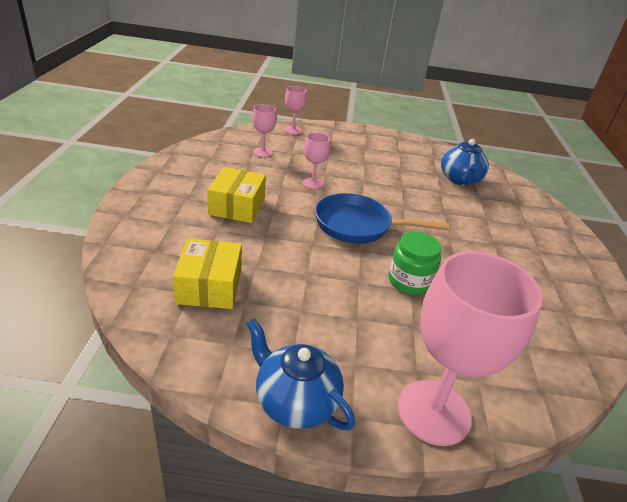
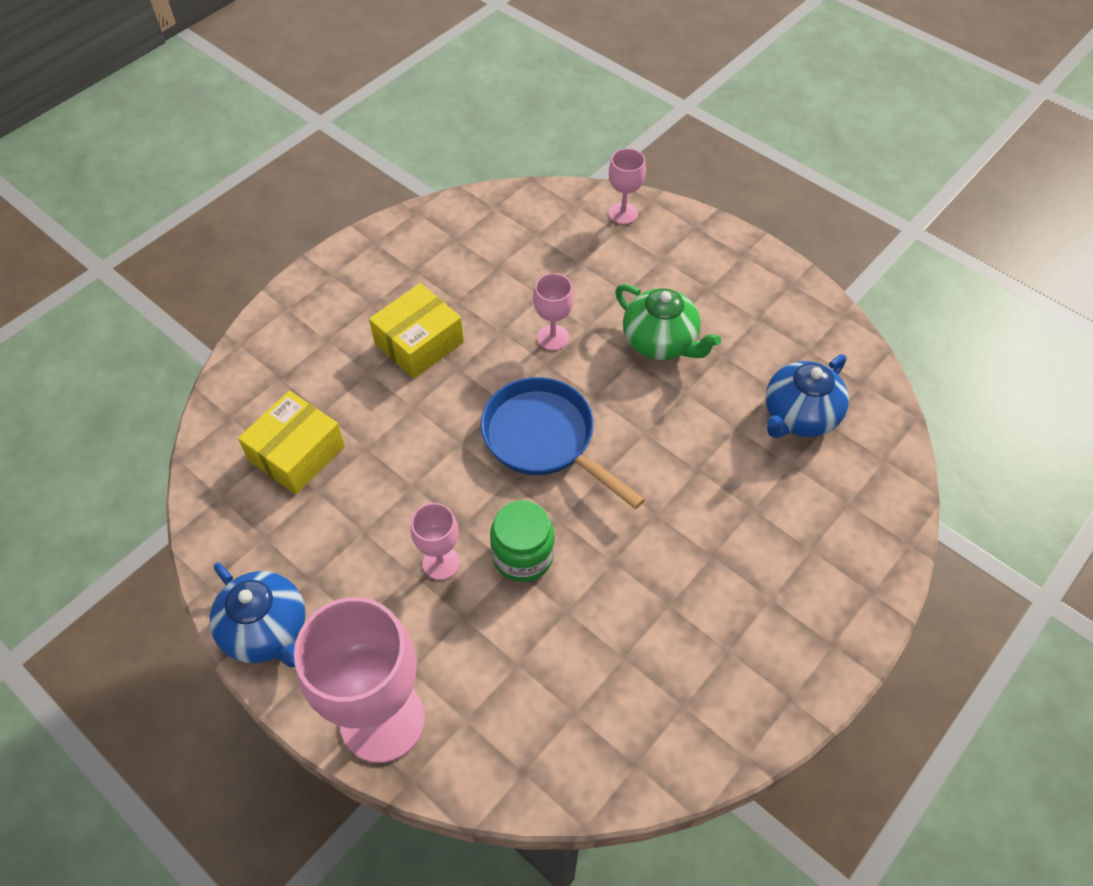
camera: 40 degrees right, 20 degrees up
(262, 152) = (535, 250): pink goblet -> pink goblet (441, 563)
(295, 401) = (267, 630): blue teapot -> blue teapot turned 150 degrees clockwise
(368, 171) = (661, 342): none -> green teapot

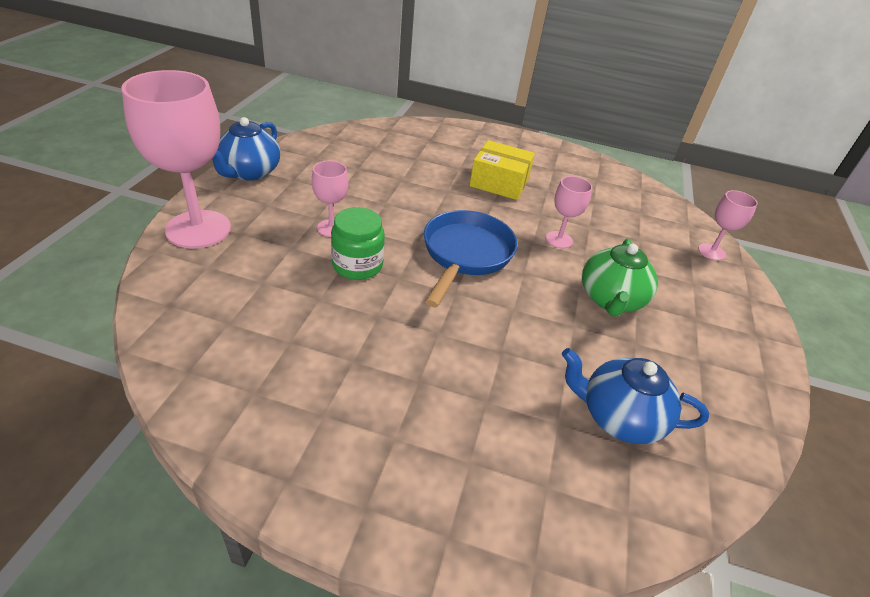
camera: 60 degrees right, 15 degrees down
(297, 453) = (380, 156): yellow box -> none

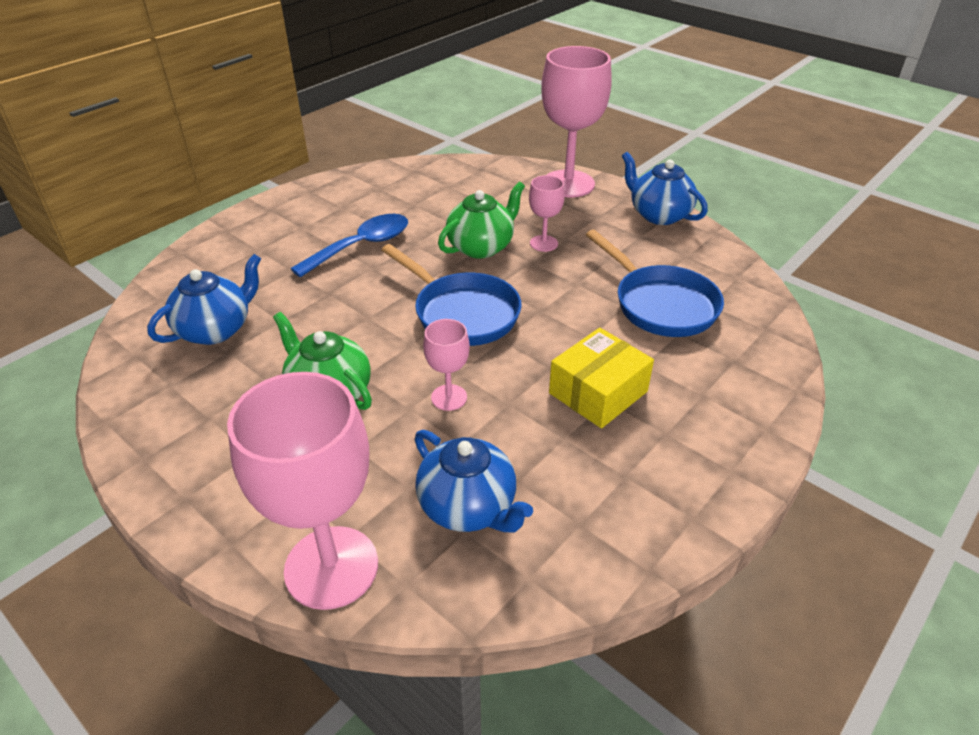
camera: 120 degrees right, 0 degrees up
(357, 265) = (481, 247): green jar -> green teapot
(388, 165) = (661, 304): none -> blue pan
(404, 357) = (362, 246): none -> blue spoon
(626, 214) = (469, 507): none -> blue teapot
(711, 252) = (331, 567): pink goblet -> pink goblet, size x2.08

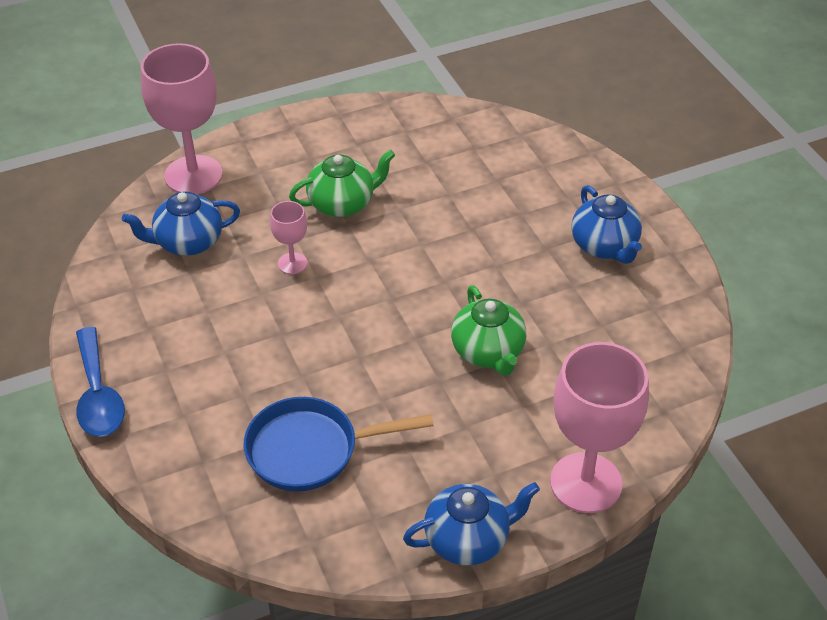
camera: 115 degrees right, 5 degrees up
(216, 329) = (459, 159): blue teapot -> blue teapot (605, 246)
(362, 246) = (538, 266): blue spoon -> blue spoon (98, 395)
(462, 313) = (389, 303): blue pan -> none
(544, 243) = (467, 404): pink goblet -> none
(598, 392) = (235, 350): yellow box -> none

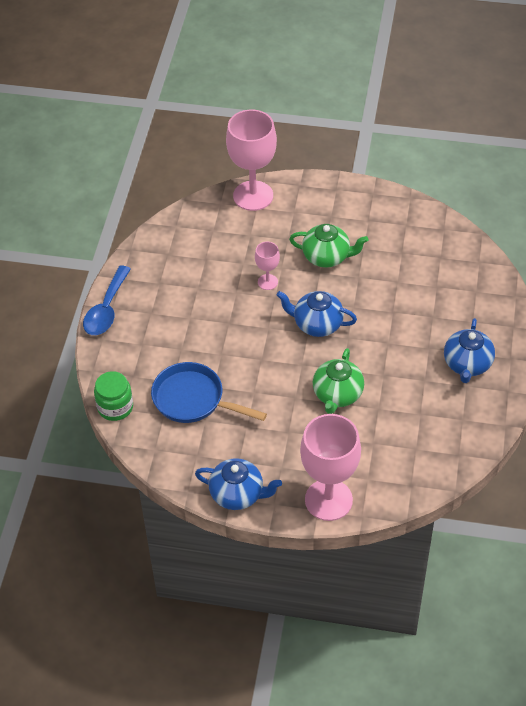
camera: 35 degrees right, 5 degrees up
(188, 242) = (218, 239): blue teapot -> blue teapot (317, 324)
(209, 515) = (115, 407): none -> green jar

